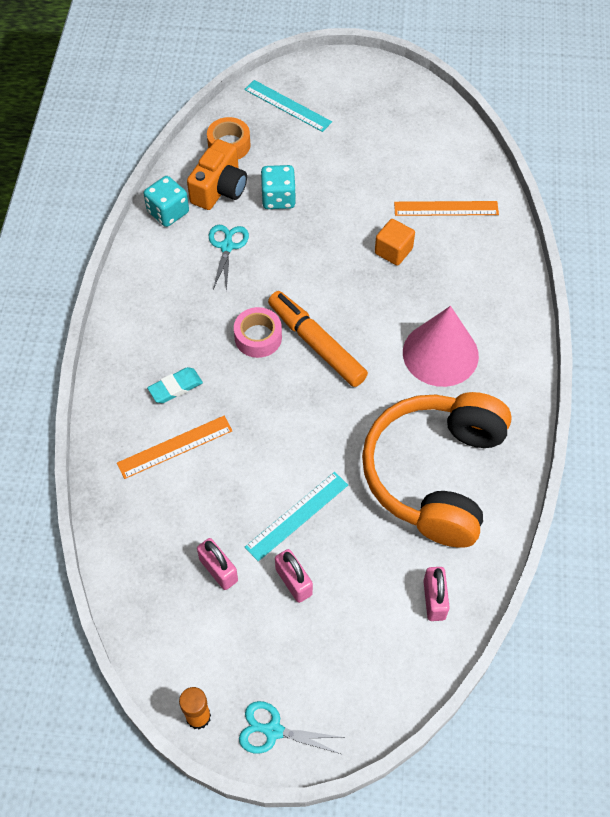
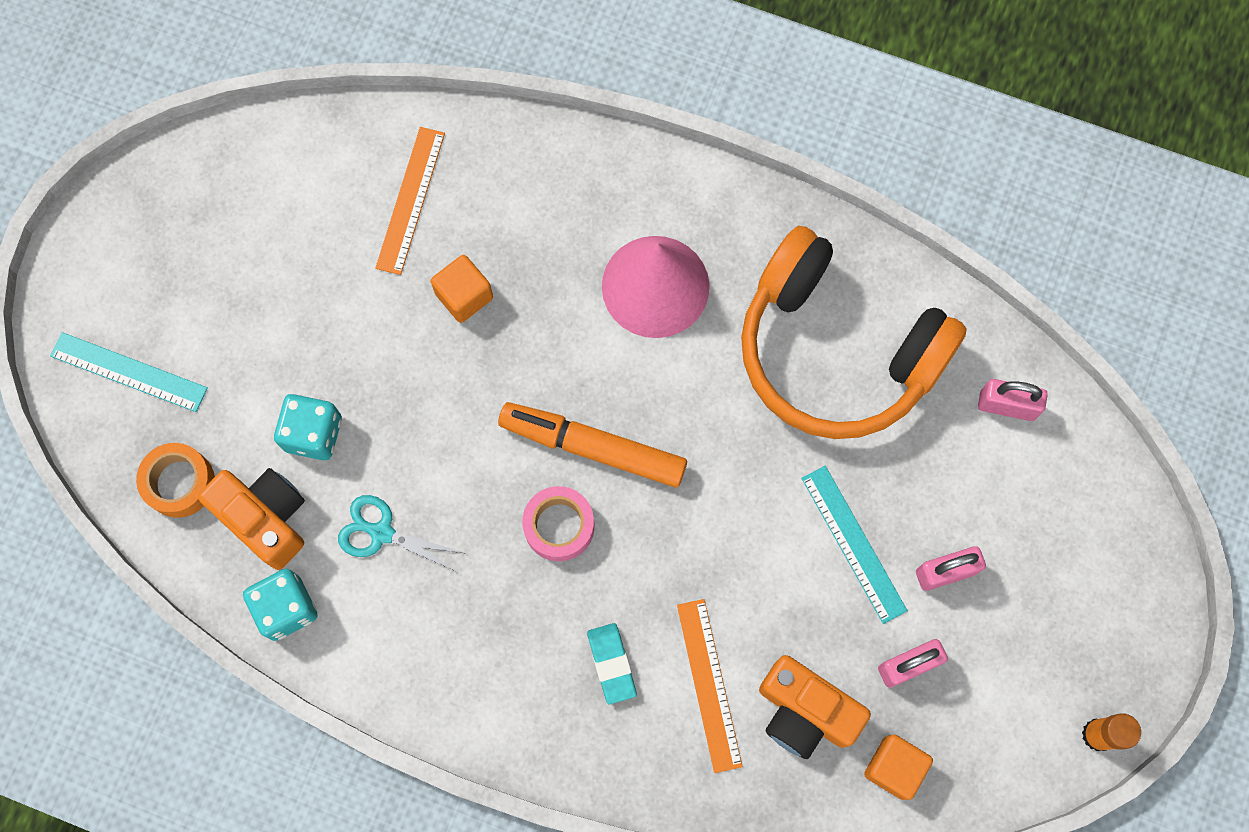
camera: 75 degrees left, 15 degrees up
(143, 576) = (894, 767): none -> orange cube
(170, 509) = (804, 712): none -> orange camera
(273, 730) = (1132, 646): turquoise scissors -> none
(287, 105) = (128, 372): turquoise ruler -> turquoise ruler turned 60 degrees clockwise
(316, 344) = (593, 447): orange marker -> orange marker turned 45 degrees clockwise

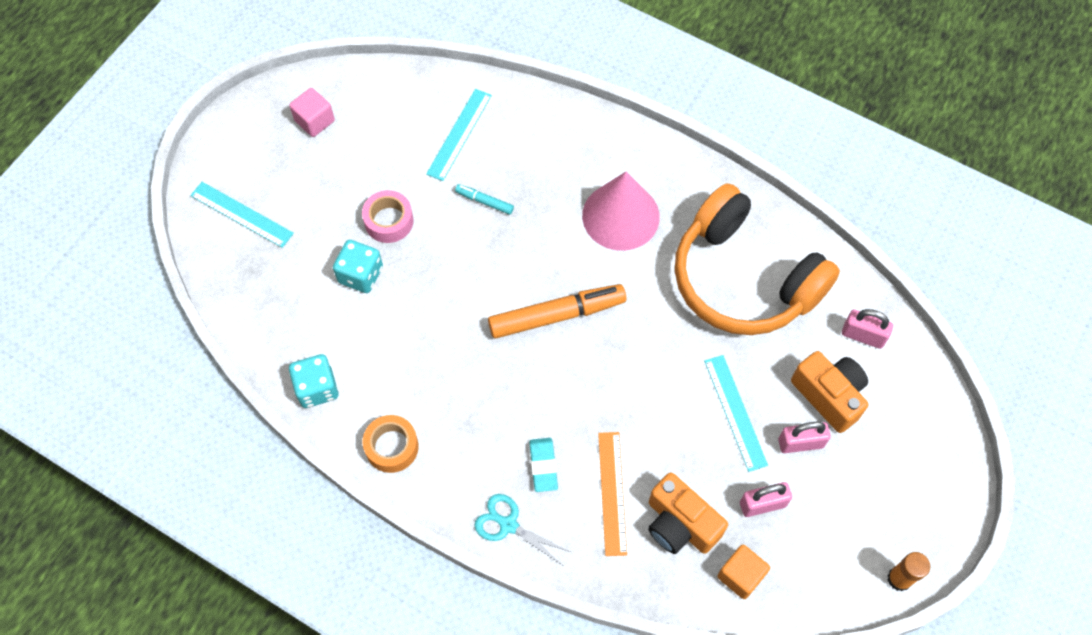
camera: 10 degrees right, 10 degrees down
(180, 483) = (260, 292): orange tape -> orange tape (392, 447)
(202, 213) = (314, 121): none -> pink cube
(265, 518) = (315, 325): orange camera -> orange camera (829, 395)
(381, 532) = (395, 348): turquoise scissors -> turquoise scissors (508, 524)
(410, 200) = (459, 134): orange ruler -> turquoise ruler
(464, 296) = (484, 201): orange cube -> turquoise marker
(559, 526) = (522, 365): pink tape -> pink tape (389, 221)
(593, 447) = (557, 315): orange marker -> orange marker turned 135 degrees clockwise

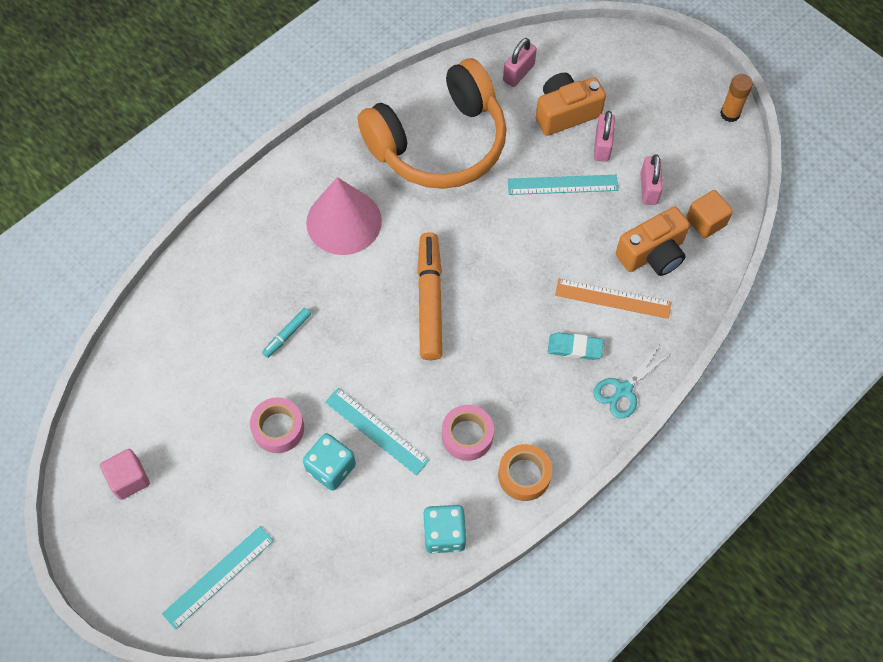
camera: 75 degrees left, 0 degrees up
(420, 385) = (467, 436): none -> pink tape
(459, 134) = (201, 340): turquoise ruler -> turquoise ruler (376, 431)

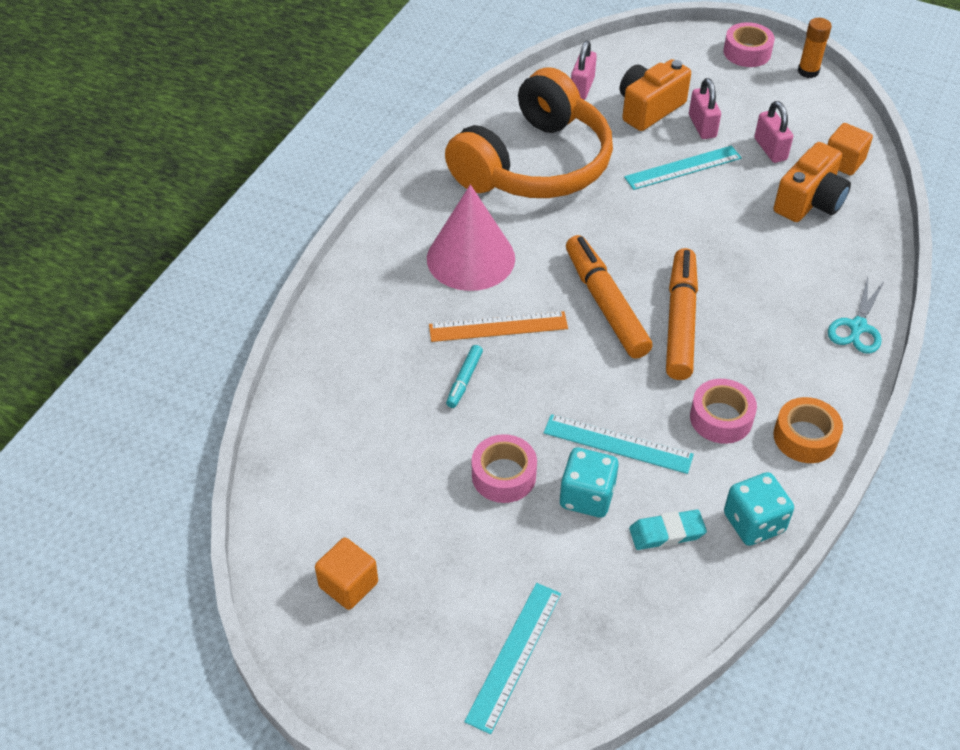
camera: 20 degrees left, 15 degrees down
(129, 479) = (348, 585): pink cube -> orange cube
(481, 336) = (680, 321): none -> orange marker
(575, 348) = (784, 304): turquoise eraser -> turquoise eraser (666, 533)
(613, 298) = (795, 250): orange ruler -> orange ruler (498, 327)
(685, 76) = (747, 52): none -> pink tape

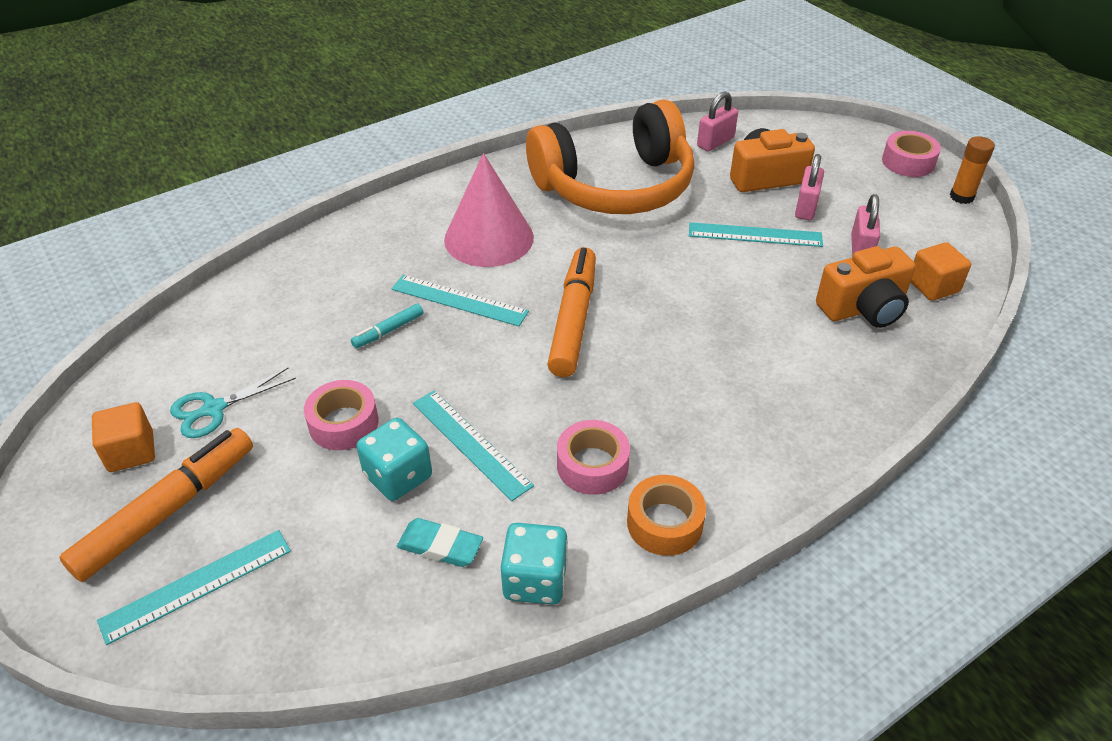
camera: 30 degrees right, 5 degrees down
(498, 327) = (459, 300): orange ruler -> turquoise ruler
(680, 321) = (632, 362): orange marker -> orange marker (167, 511)
(857, 327) = (816, 443): turquoise scissors -> turquoise scissors (213, 409)

